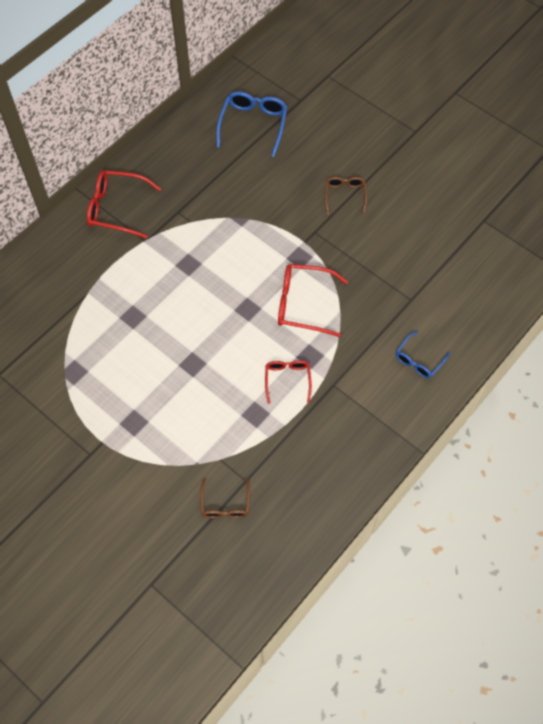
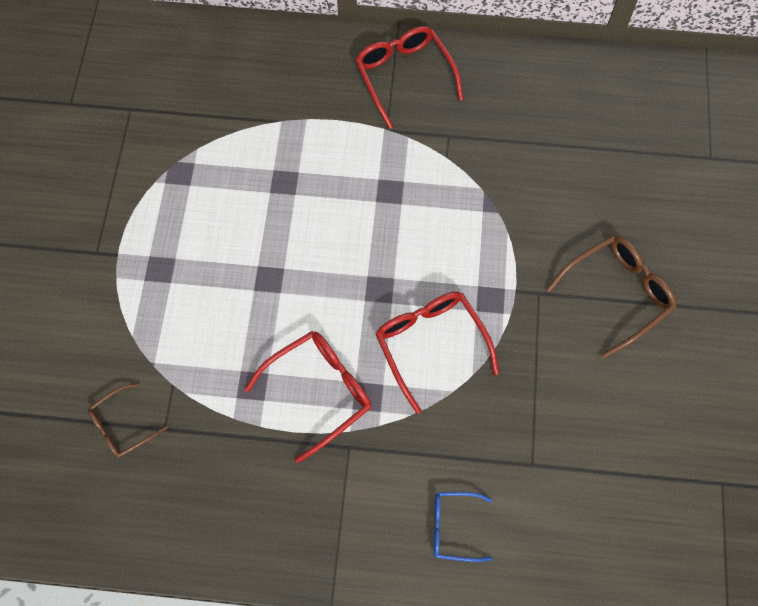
camera: 55 degrees right, 5 degrees up
(253, 125) = (629, 132): blue glasses -> none
(287, 380) = (319, 392): red glasses -> red glasses, size x1.64
(345, 196) = (617, 294): brown glasses -> brown glasses, size x1.64

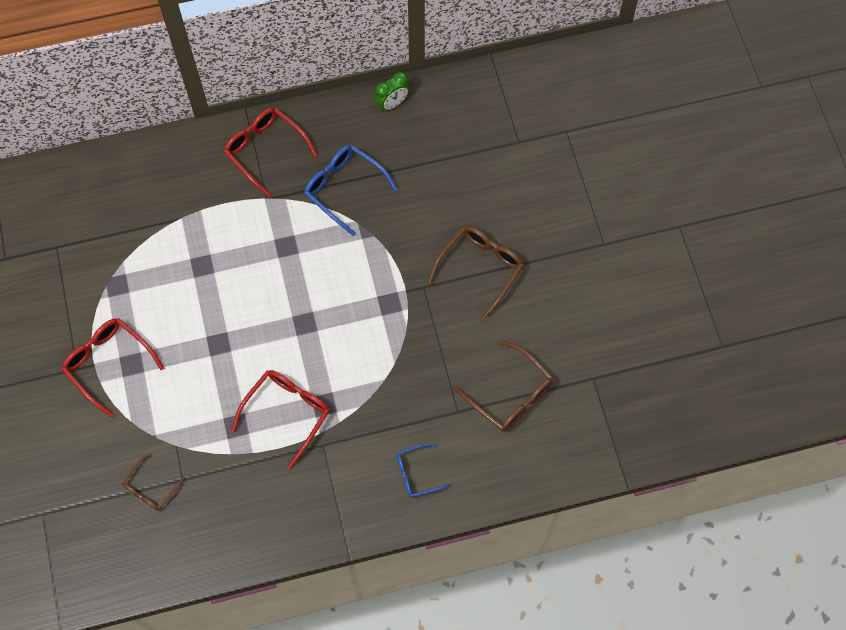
camera: 20 degrees left, 0 degrees up
(431, 345) = (357, 351): red glasses -> red glasses (108, 364)
(481, 147) = (344, 189): none -> blue glasses
(570, 69) = (392, 104): none -> green clock
(606, 467) = (510, 394): none -> brown glasses

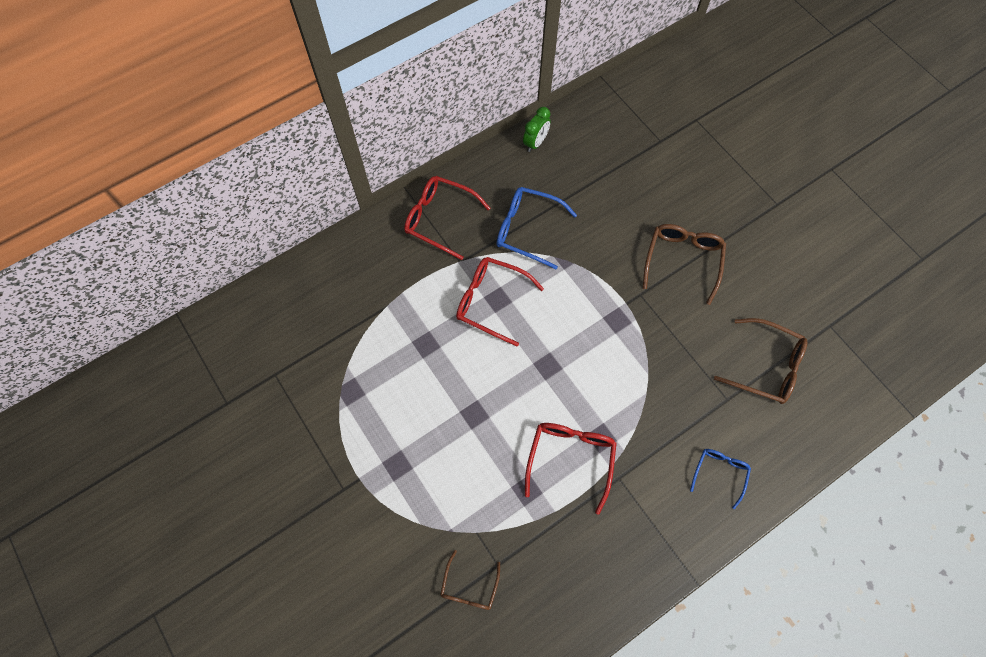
camera: 20 degrees left, 0 degrees up
(108, 364) = (374, 473): red glasses -> red glasses (491, 302)
(417, 473) = (719, 473): blue glasses -> blue glasses turned 150 degrees clockwise

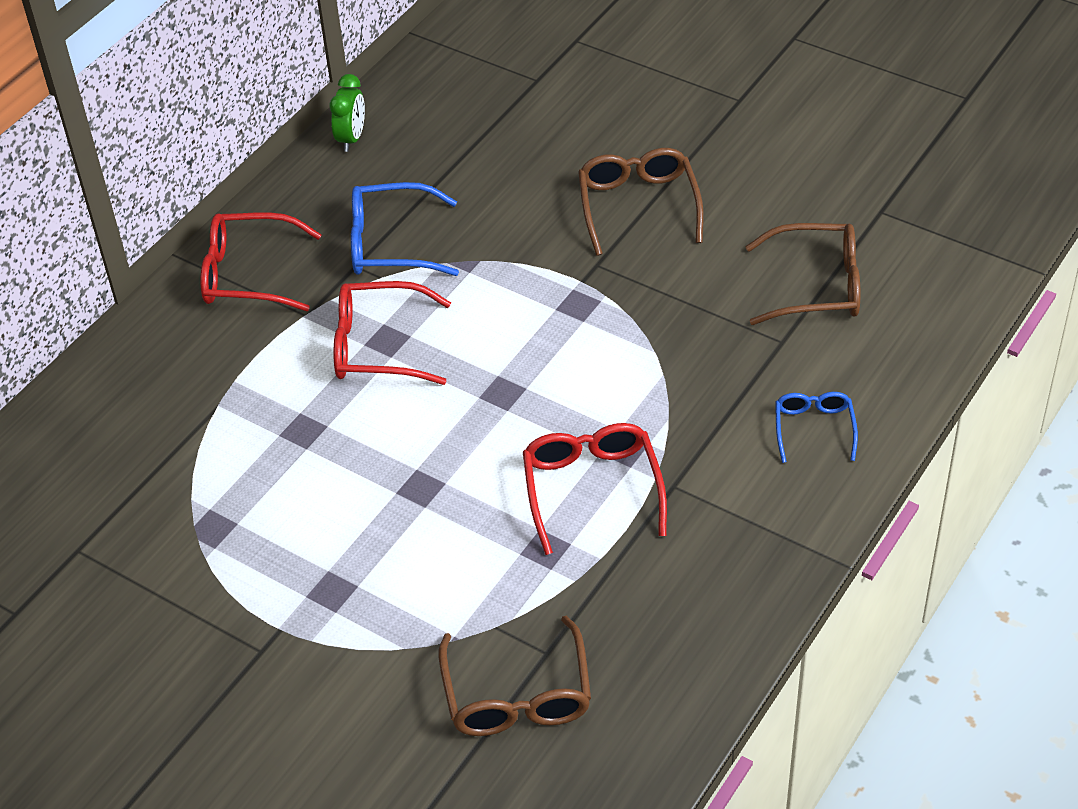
camera: 20 degrees left, 20 degrees down
(469, 587) = (517, 695): brown glasses -> brown glasses, size x1.64

